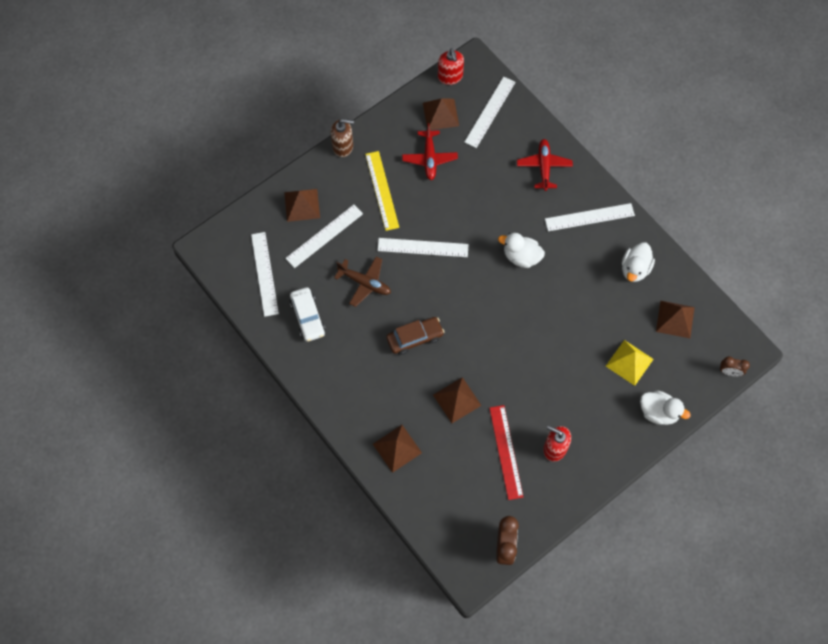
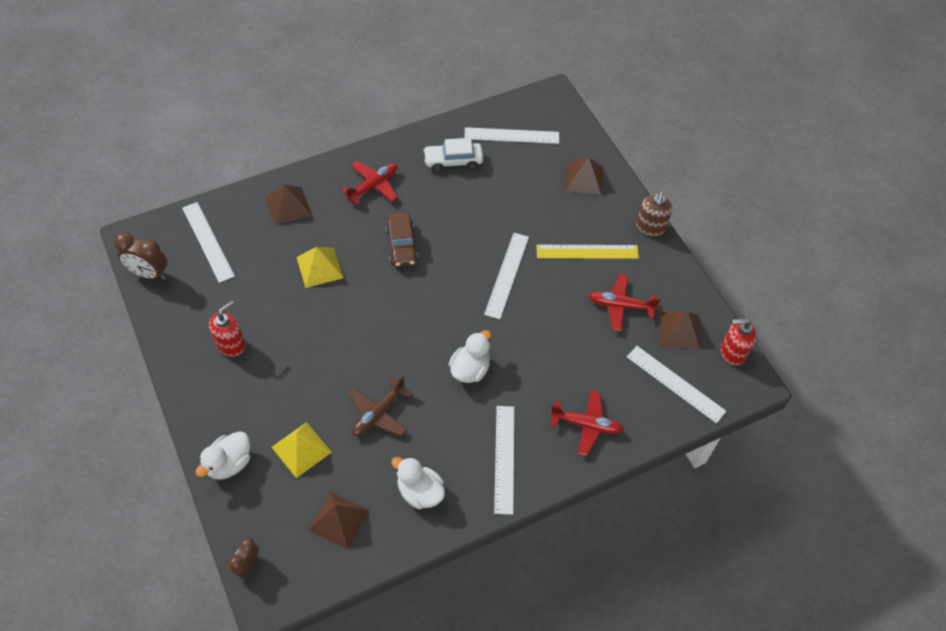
camera: 100 degrees right, 10 degrees down
(324, 236) = (542, 191): white ruler -> white ruler (207, 241)
(354, 379) = (373, 186): none -> red plane
(365, 283) = (478, 215): brown plane -> brown plane (378, 413)
(457, 400) = (319, 267): brown pyramid -> yellow pyramid
(506, 452) = (246, 298): red ruler -> none

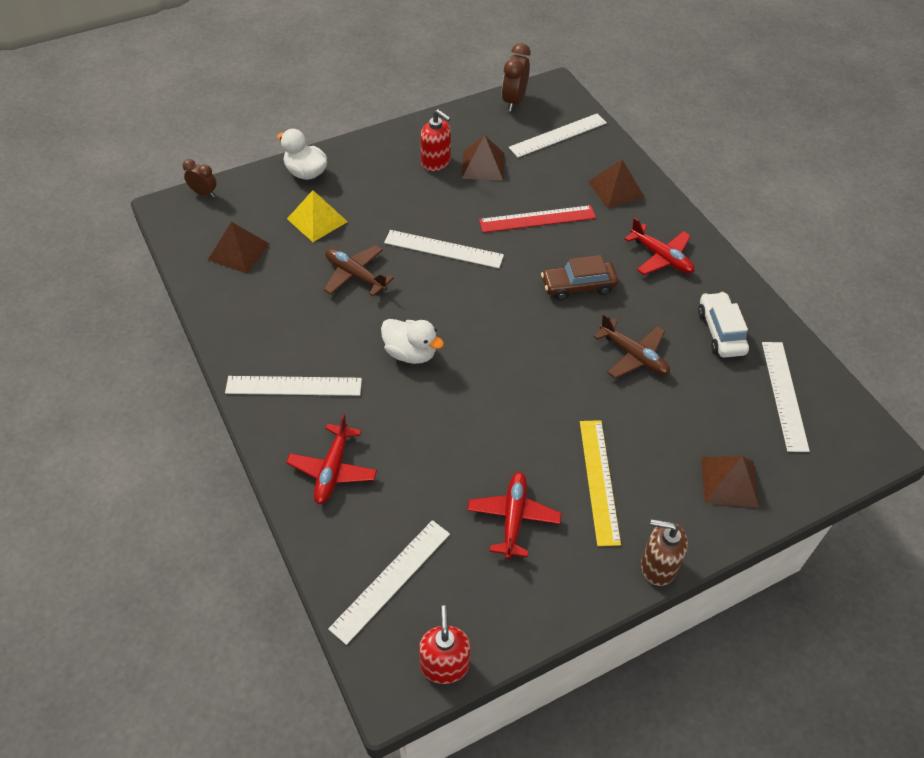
camera: 90 degrees right, 5 degrees down
(319, 267) = (537, 219): yellow pyramid -> red ruler
(420, 492) = (261, 312): white duck -> none
(475, 217) = (634, 356): none -> brown plane
(507, 275) = (548, 389): white ruler -> white ruler (443, 249)
(679, 330) = (478, 592): brown pyramid -> brown pyramid (483, 165)

